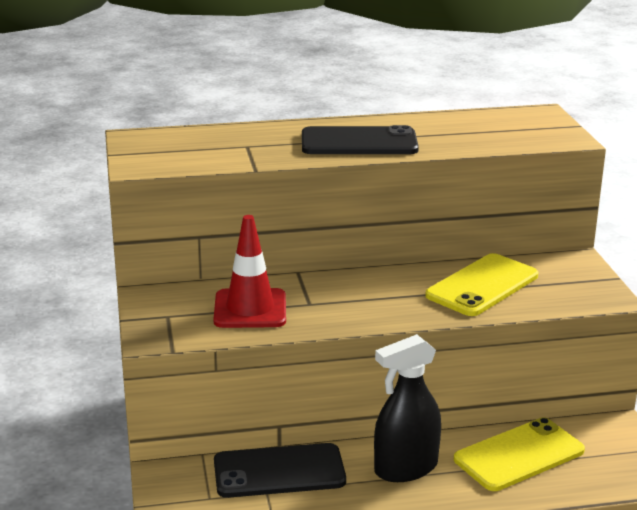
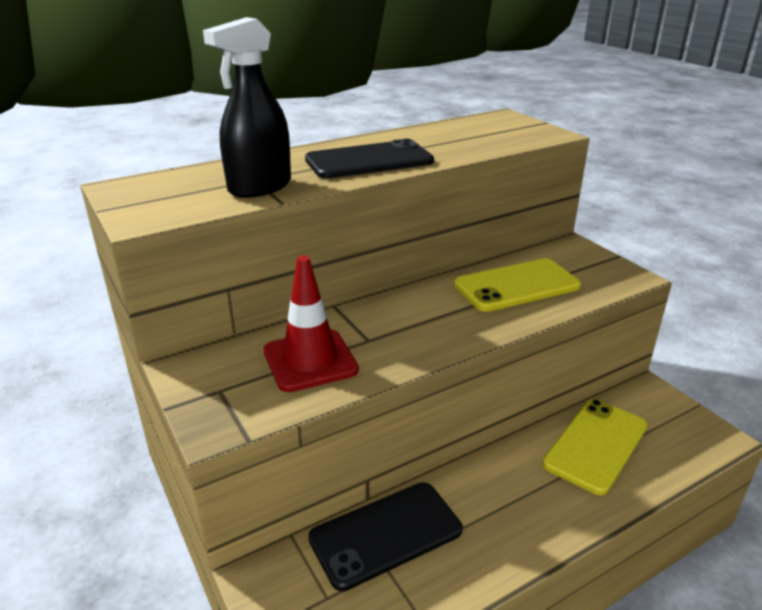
camera: 20 degrees left, 5 degrees up
(405, 468) = (507, 491): black spray bottle -> black spray bottle (259, 187)
(482, 286) = (516, 285): yellow phone -> yellow phone turned 45 degrees clockwise

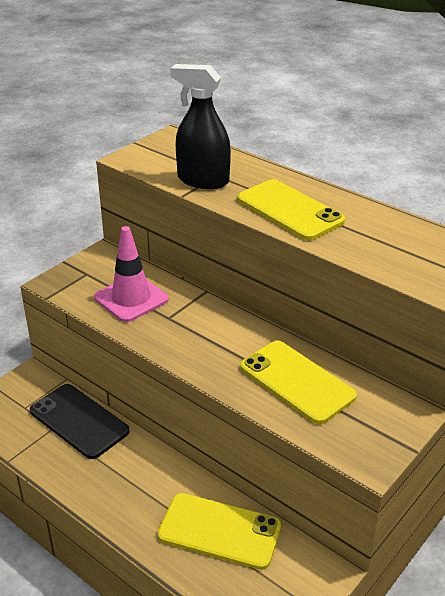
camera: 70 degrees right, 5 degrees up
(310, 360) = (131, 298): red traffic cone -> pink traffic cone
(369, 161) = (289, 210): black phone -> yellow phone

